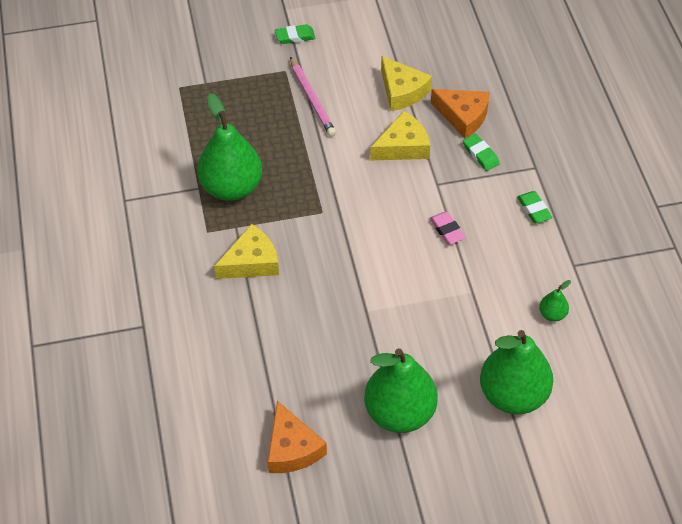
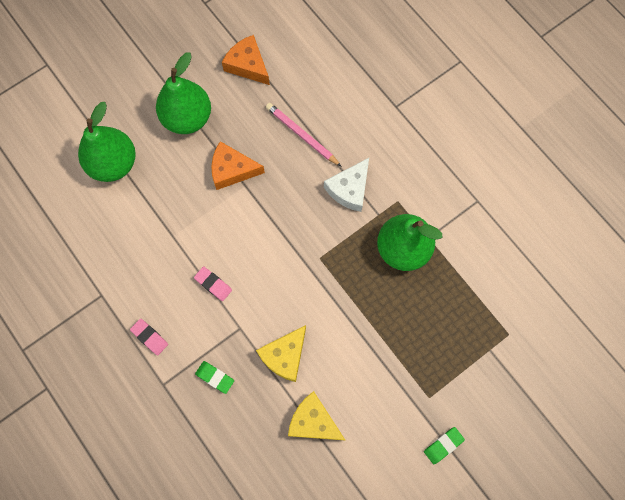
camera: 155 degrees right, 20 degrees up
(251, 262) = (349, 189): yellow cheese -> white cheese
(312, 99) = (388, 374): pink pencil -> pink pencil (302, 135)
(463, 116) = (246, 416): orange cheese -> orange cheese (232, 170)
(534, 209) = (149, 337): green eraser -> pink eraser
(552, 314) = (105, 242): green pear -> none

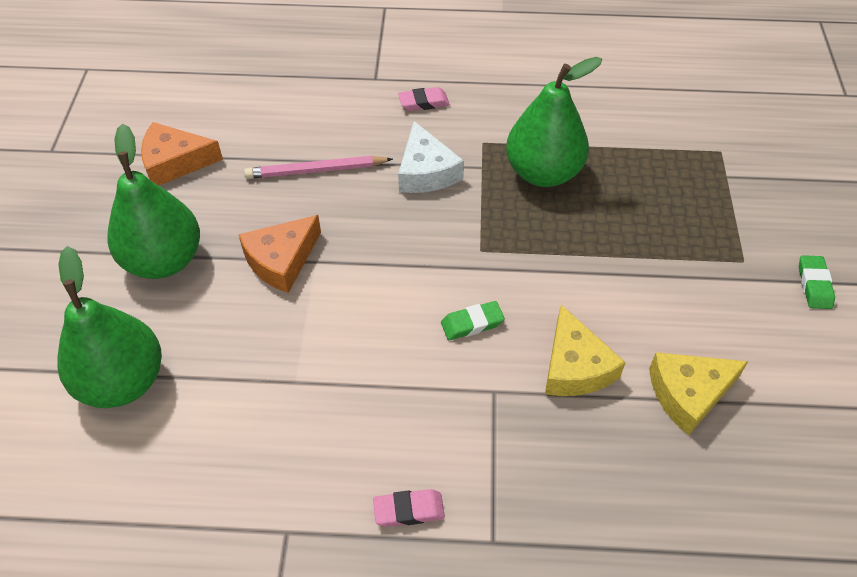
camera: 50 degrees left, 20 degrees down
(213, 284) = (407, 380): pink eraser -> pink eraser (423, 102)
(215, 377) = (537, 467): green eraser -> green eraser (472, 323)

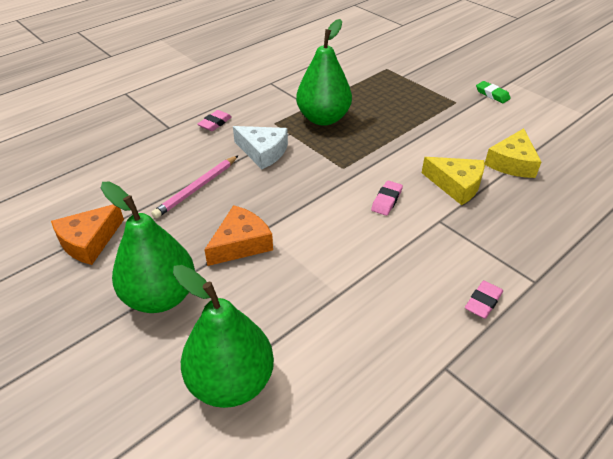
camera: 45 degrees left, 10 degrees down
(281, 260) = (241, 243): orange cheese -> orange cheese turned 135 degrees counterclockwise
(472, 323) = (386, 200): green eraser -> pink eraser

